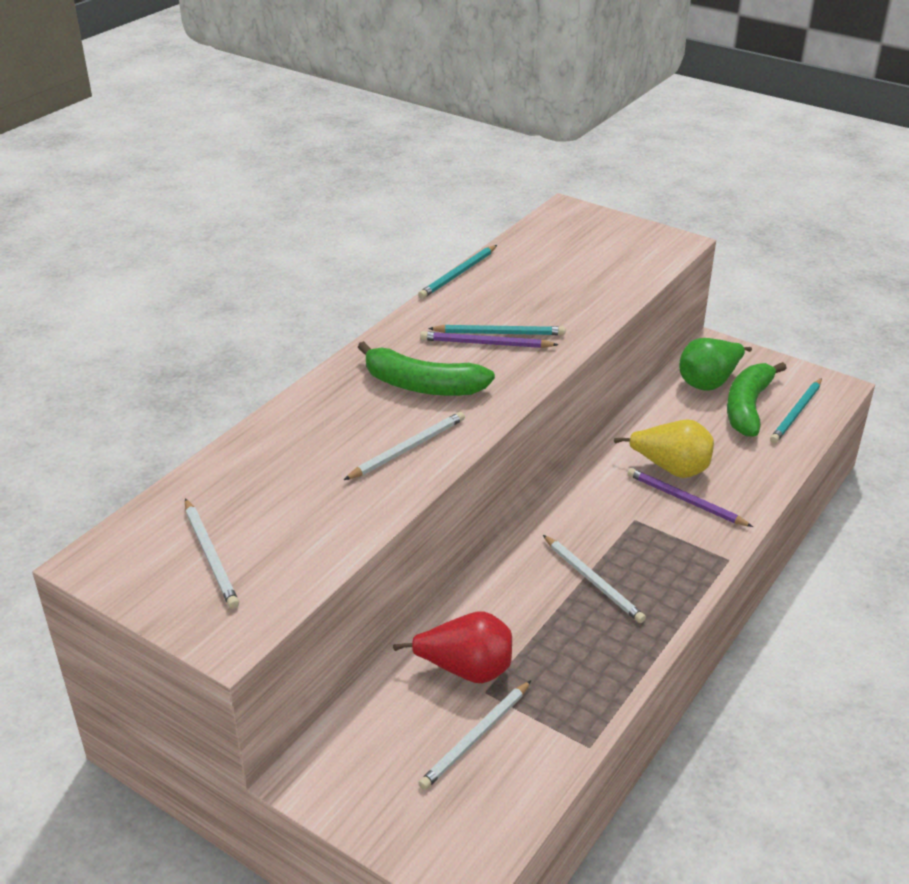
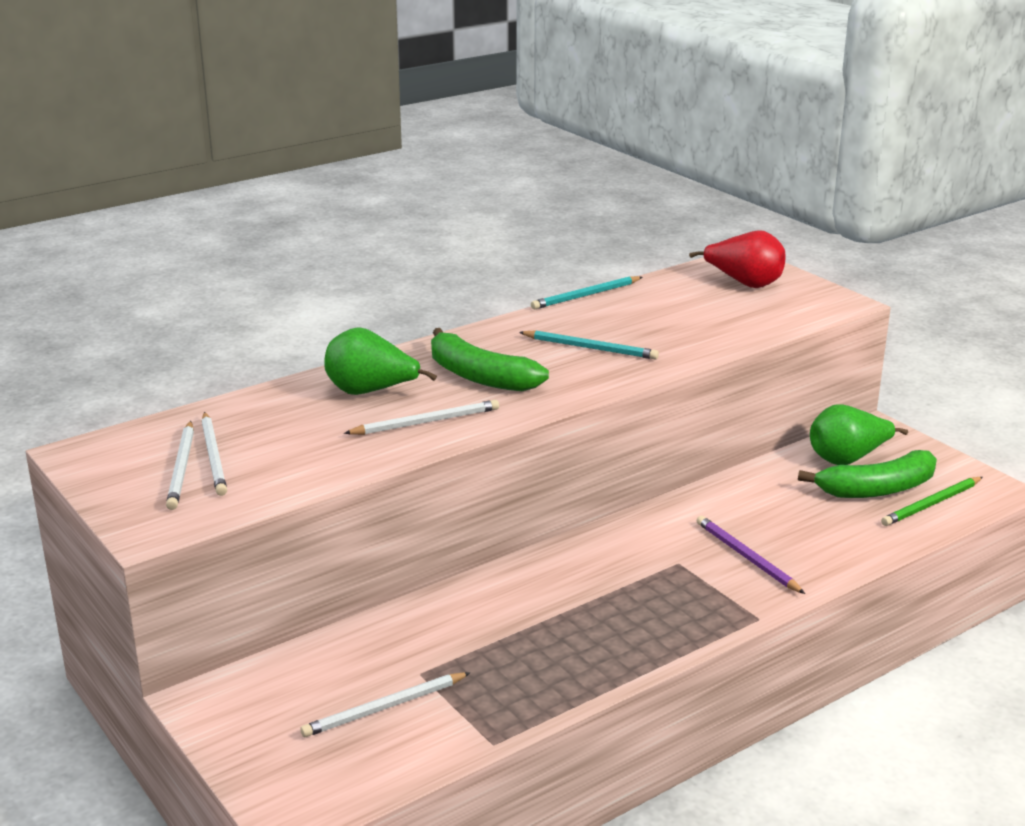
camera: 20 degrees right, 10 degrees down
(334, 425) = (370, 392): none -> green pear
(466, 670) = (413, 651): red pear -> red pear (744, 284)
(485, 343) = (569, 354): purple pencil -> none
(593, 581) = (596, 606): white pencil -> white pencil (214, 456)
(671, 469) = (750, 527): yellow pear -> none
(748, 407) = (877, 489): green banana -> green banana turned 150 degrees counterclockwise
(796, 413) = (931, 504): turquoise pencil -> green pencil

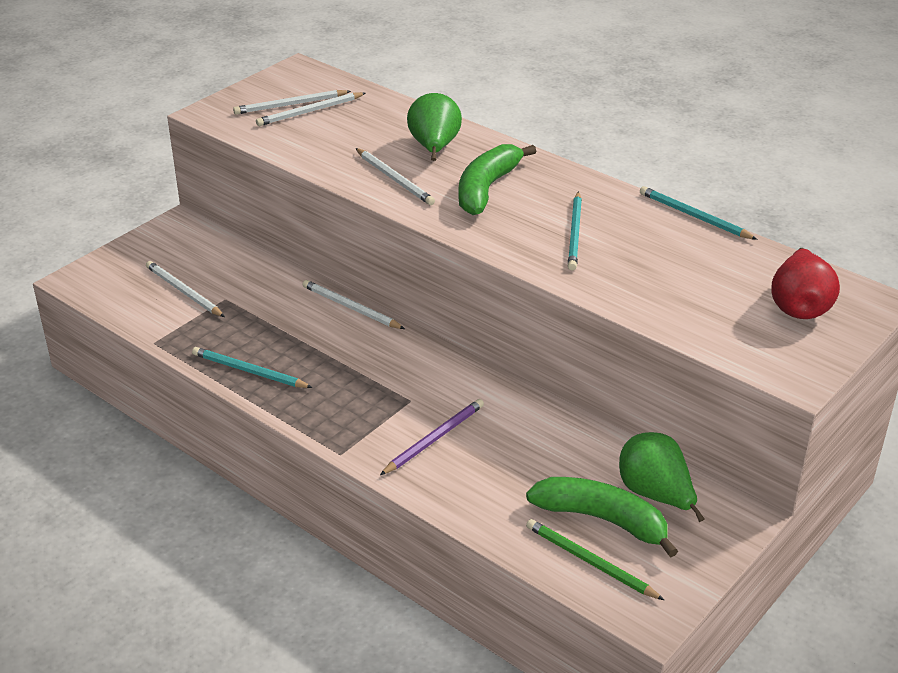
camera: 75 degrees right, 10 degrees up
(489, 579) = (351, 307): none -> white pencil
(588, 667) = (249, 371): none -> turquoise pencil
(877, 489) = (602, 520): green banana -> green banana turned 150 degrees clockwise

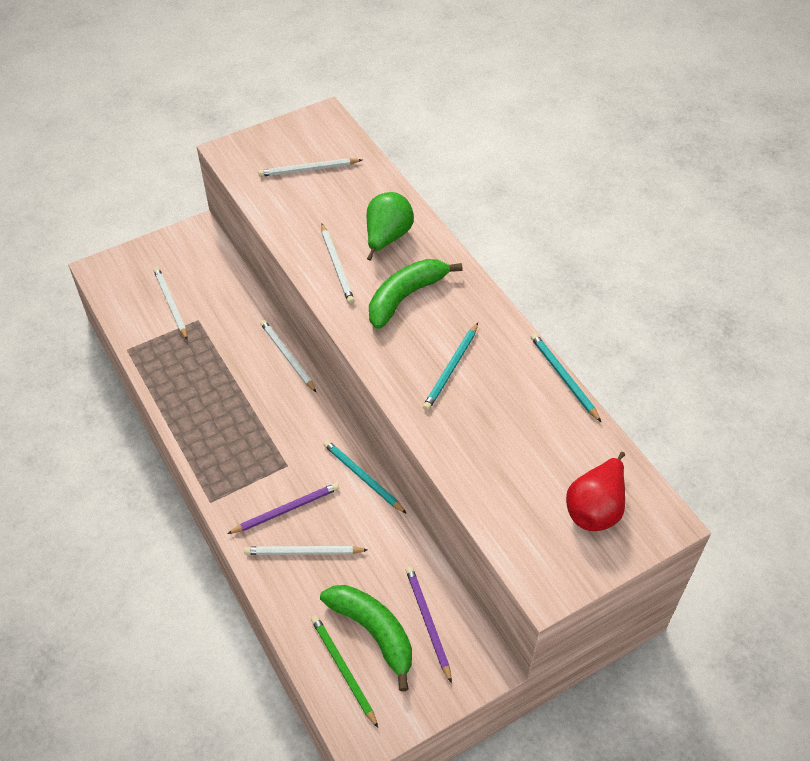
camera: 20 degrees right, 15 degrees up
(249, 371) = (182, 399): turquoise pencil -> turquoise pencil (362, 477)
(290, 105) = (296, 157): white pencil -> white pencil (303, 552)
(655, 495) = (428, 622): green pear -> purple pencil

